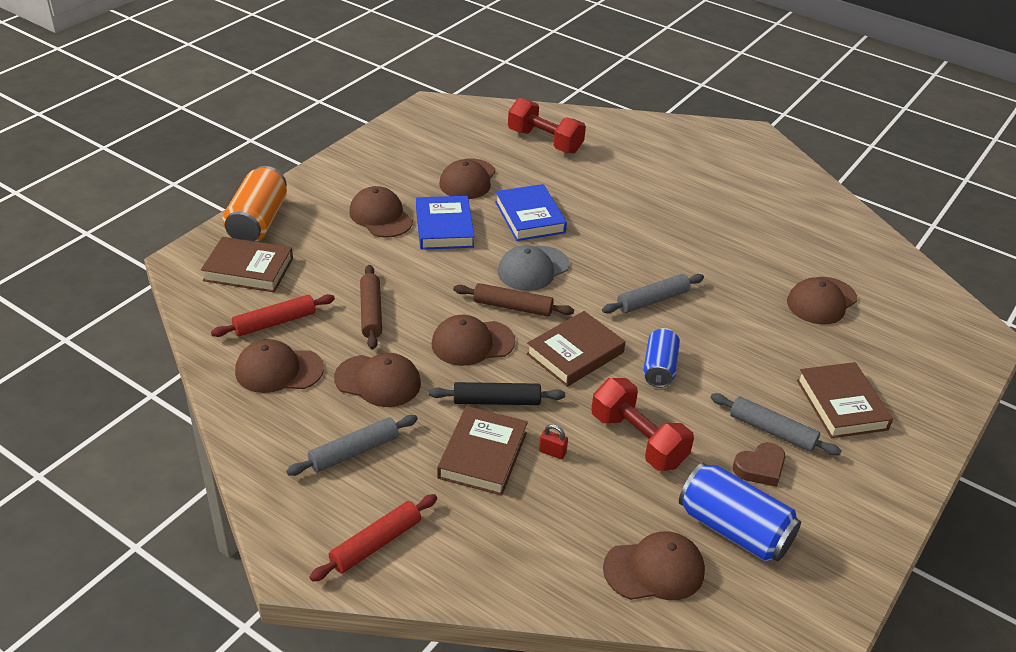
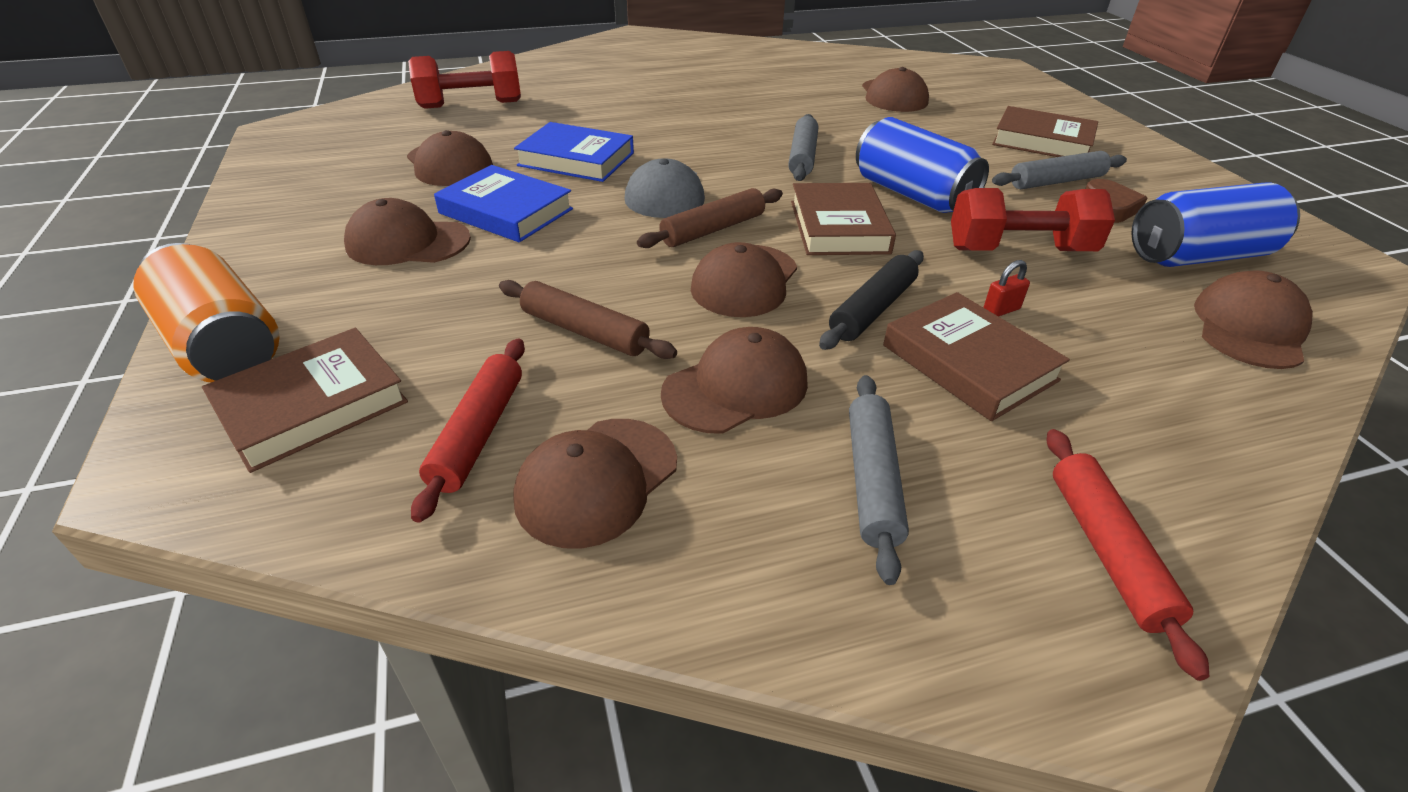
camera: 50 degrees left, 0 degrees up
(659, 368) = (912, 194): blue can -> blue can, size x1.57

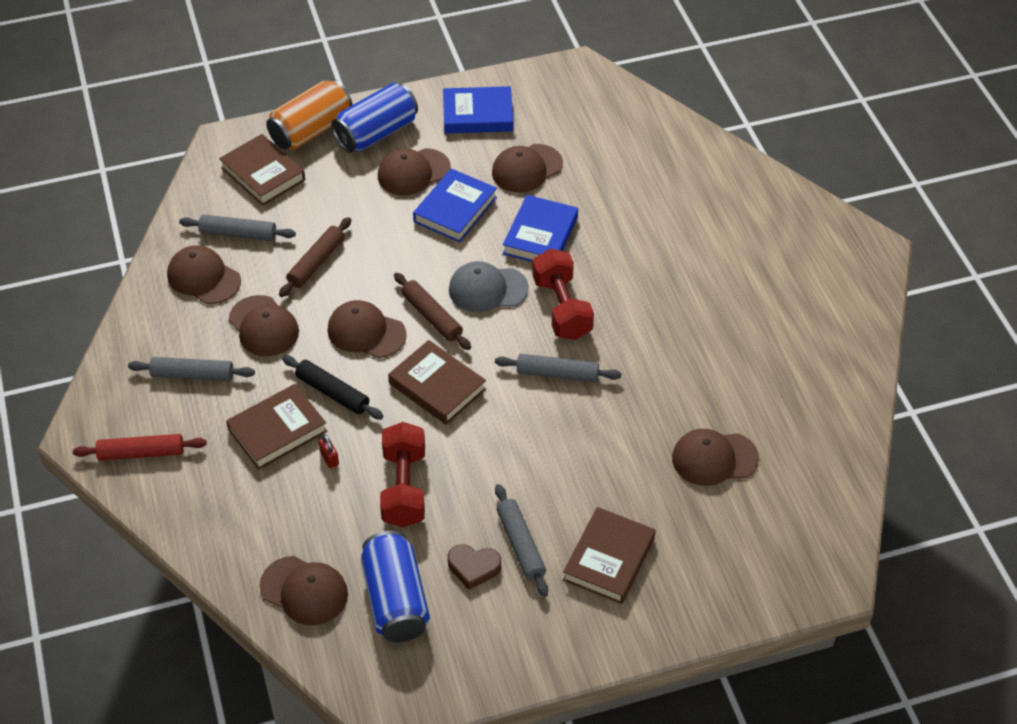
camera: 90 degrees right, 10 degrees up
(315, 193) = (478, 115): none -> blue book
(408, 242) = (413, 172): brown cap -> brown cap turned 120 degrees counterclockwise
(471, 105) = (644, 159): red dumbbell -> red dumbbell (562, 308)
(478, 433) = (238, 234): red rolling pin -> grey rolling pin
(839, 227) = (437, 386): brown book -> brown book turned 45 degrees clockwise
(912, 194) = (491, 438): blue can -> blue can (376, 133)

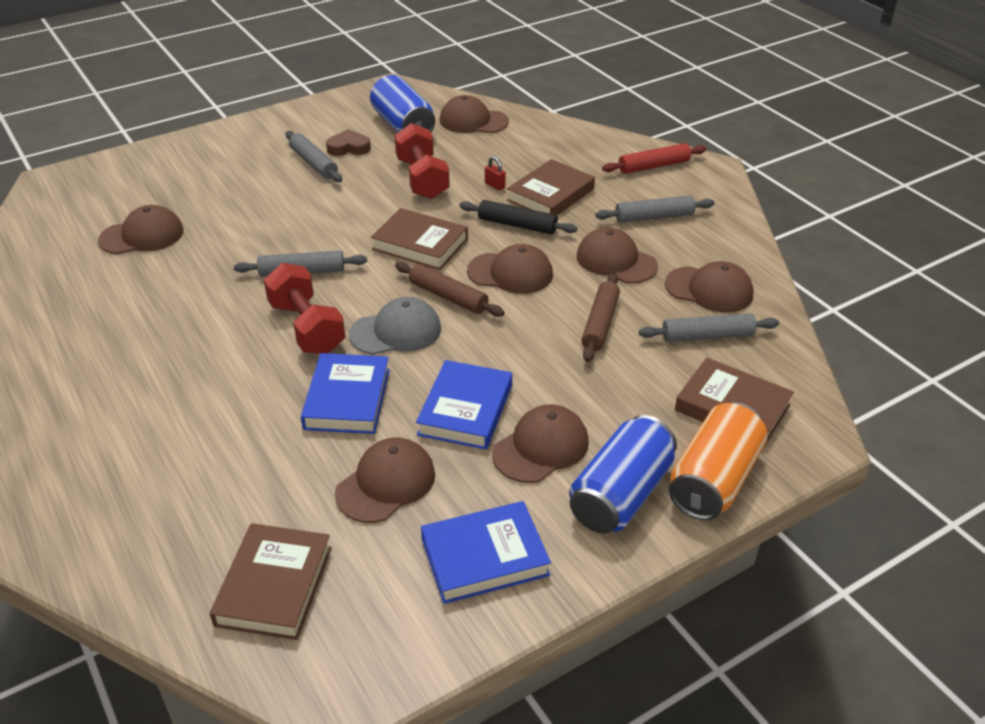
camera: 165 degrees right, 10 degrees down
(609, 559) = (239, 166): brown book -> brown book (274, 586)

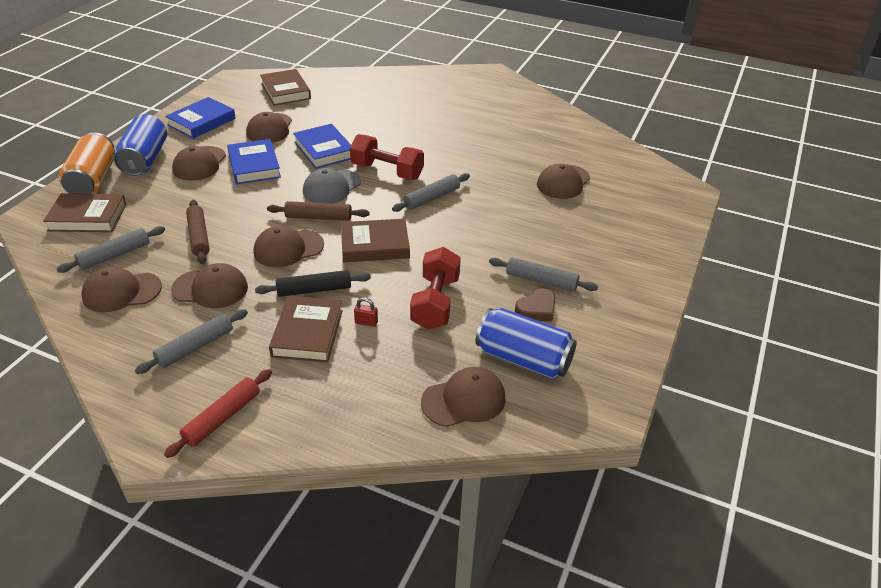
camera: 145 degrees right, 0 degrees up
(422, 179) = (435, 303): red dumbbell -> red dumbbell turned 60 degrees clockwise

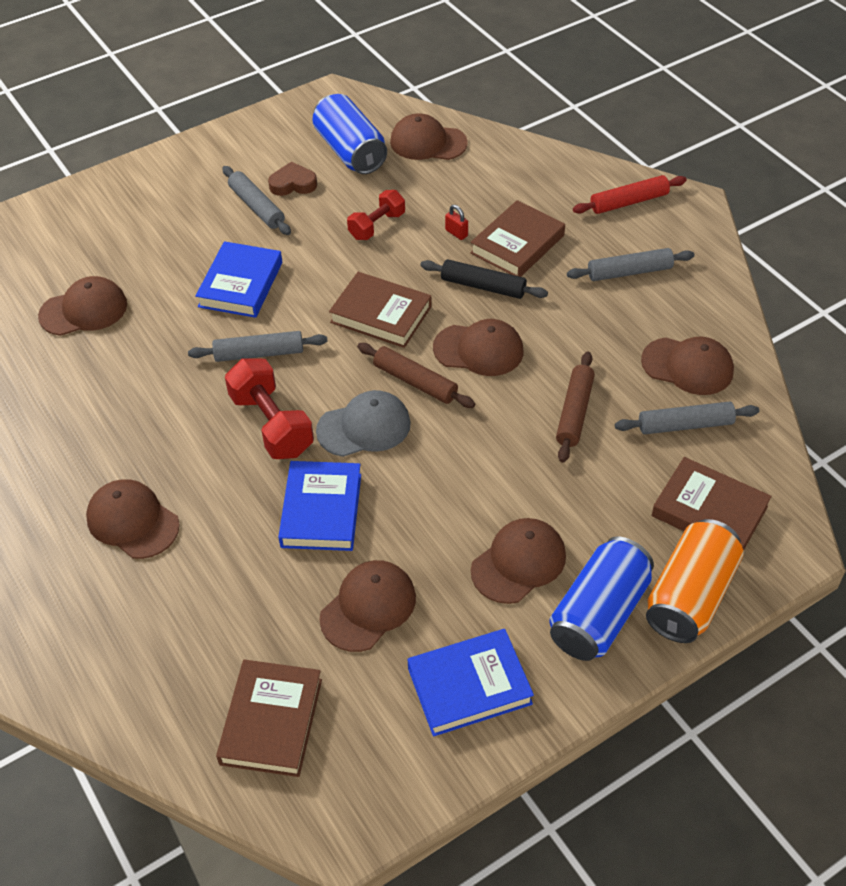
camera: 145 degrees left, 10 degrees up
(210, 288) = (589, 331): brown cap -> brown cap (132, 521)
(254, 166) = (441, 520): blue book -> blue book (241, 284)
(435, 303) = (377, 226): red dumbbell -> red dumbbell, size x0.64

